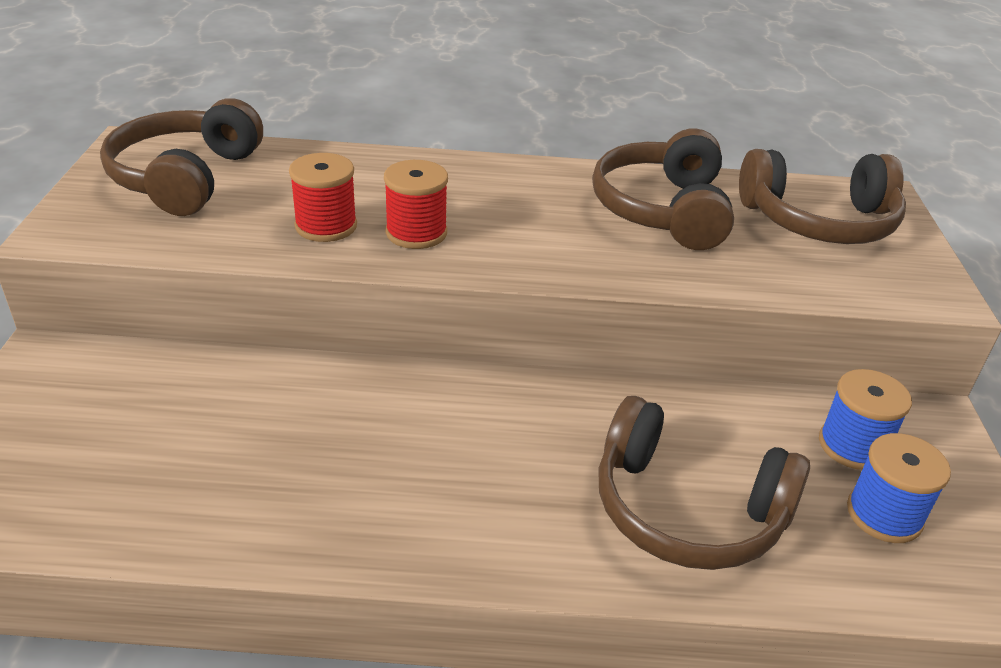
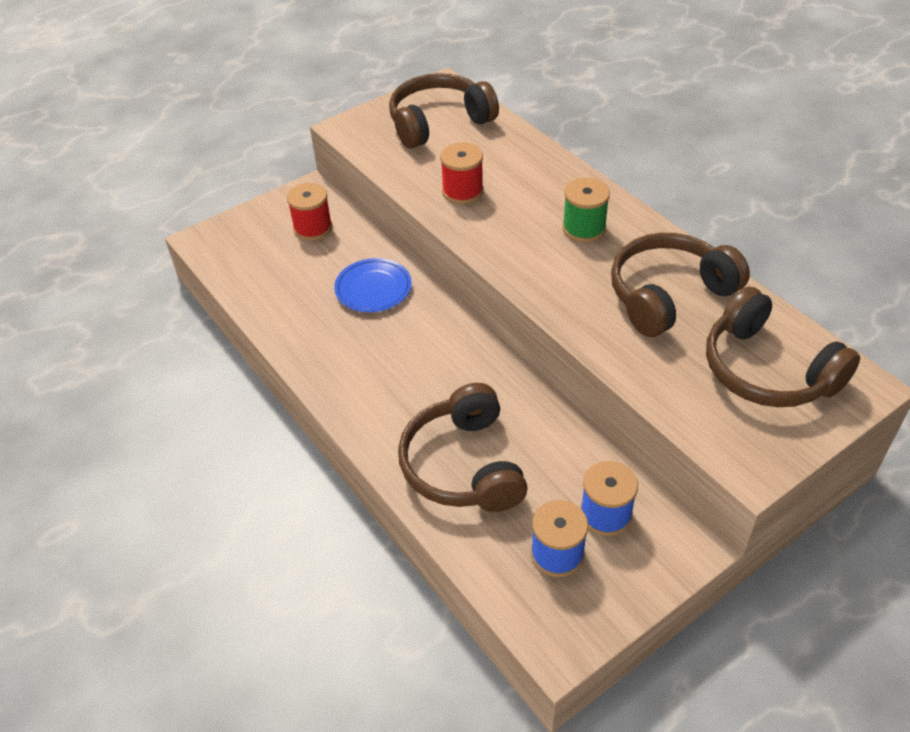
camera: 55 degrees right, 10 degrees up
(305, 408) = (373, 288): none -> blue plate
(416, 233) = (500, 222): red spool -> red spool (313, 228)
(504, 197) = (584, 228): none -> green spool

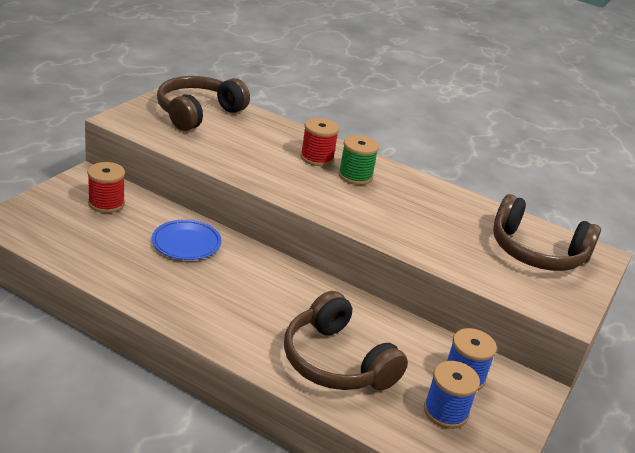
camera: 30 degrees left, 15 degrees down
(462, 191) = (246, 158): red spool -> red spool (317, 158)
(669, 295) = (442, 213): brown headphones -> none

